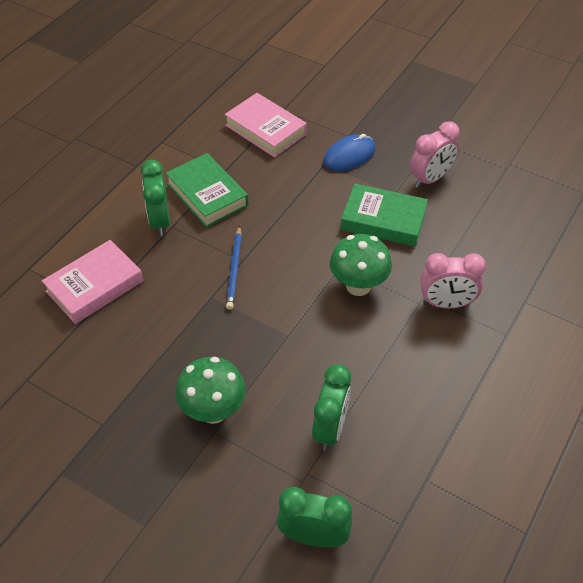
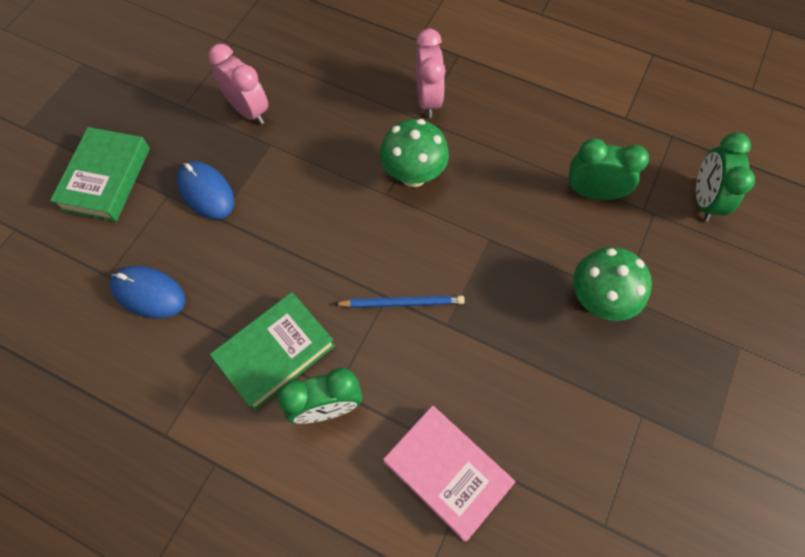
camera: 95 degrees left, 15 degrees up
(265, 130) = (148, 293): pink book -> blue mouse
(383, 220) = (315, 154): green book -> green book (106, 179)

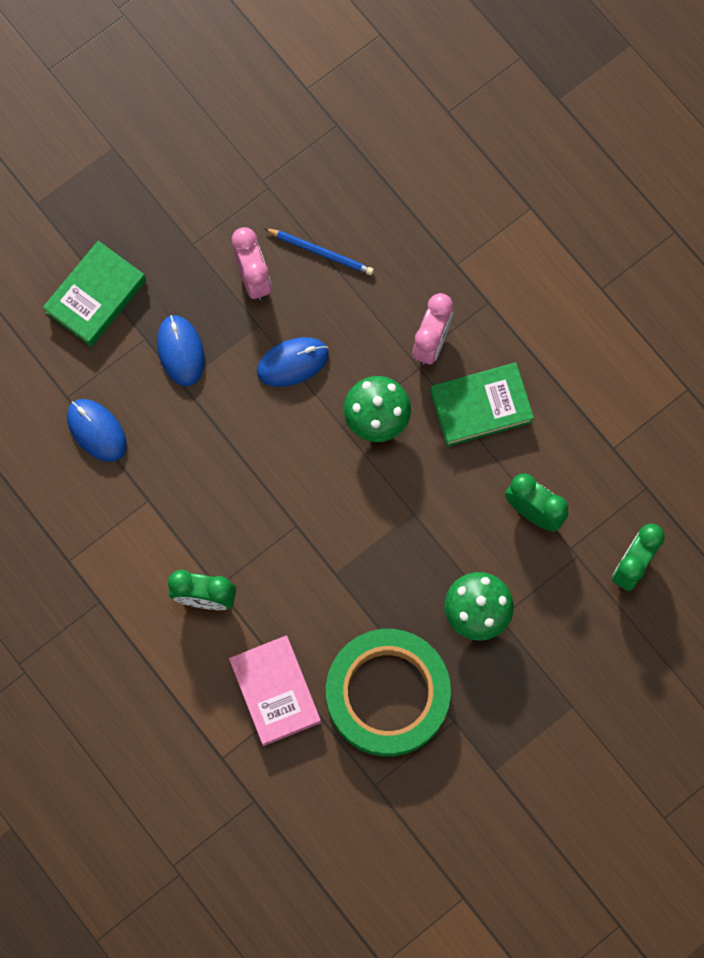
camera: 25 degrees right, 10 degrees up
(275, 352) = (182, 533): green book -> green book (481, 406)
(315, 161) = (292, 363): none -> blue mouse
(402, 303) = (307, 537): blue pencil -> blue pencil (321, 252)
(562, 419) = (387, 694): none -> green tape

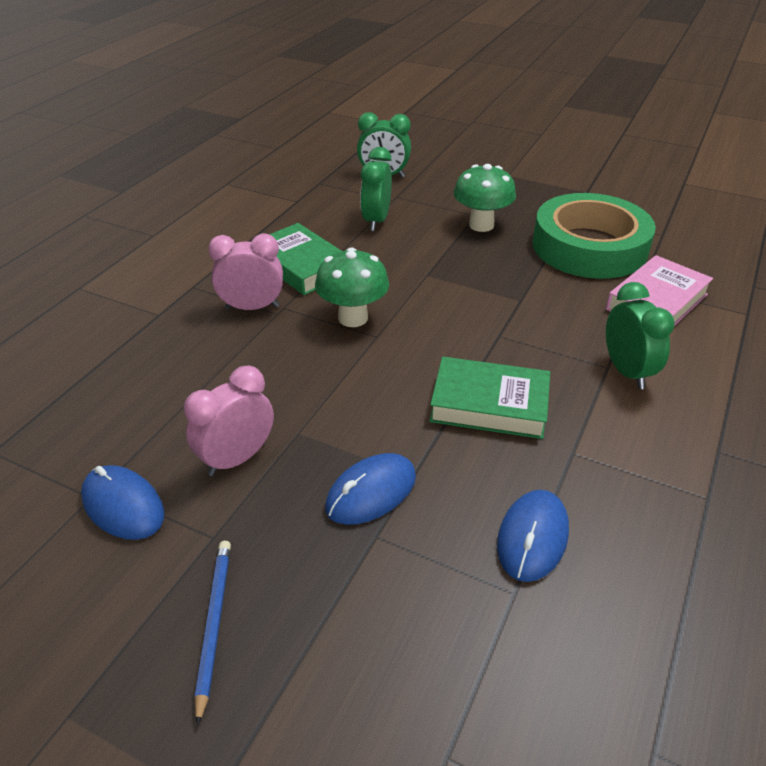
camera: 115 degrees left, 35 degrees down
(96, 297) = (344, 623): green book -> green book (489, 404)
(292, 363) = (328, 391): blue mouse -> blue mouse (123, 505)
(321, 252) = (179, 411): blue pencil -> blue pencil (214, 624)

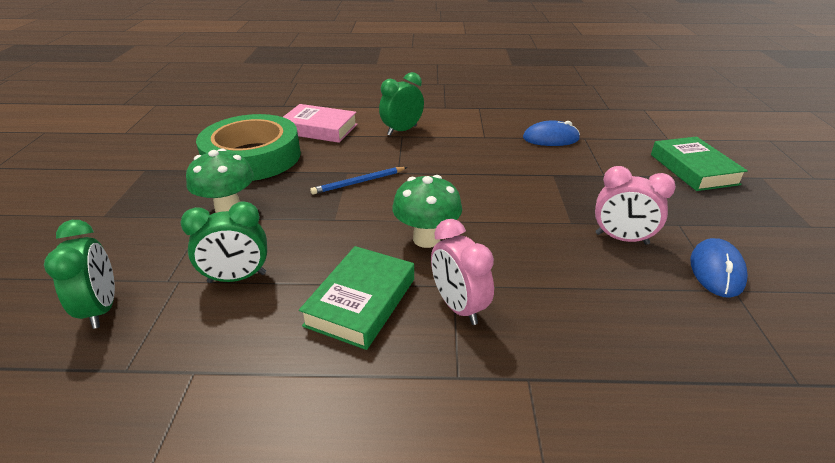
camera: 115 degrees left, 5 degrees down
(214, 624) = (714, 203): blue pencil -> blue pencil (359, 182)
(371, 492) = (581, 183): blue mouse -> none
(489, 404) = (471, 163): green book -> green book (693, 169)

